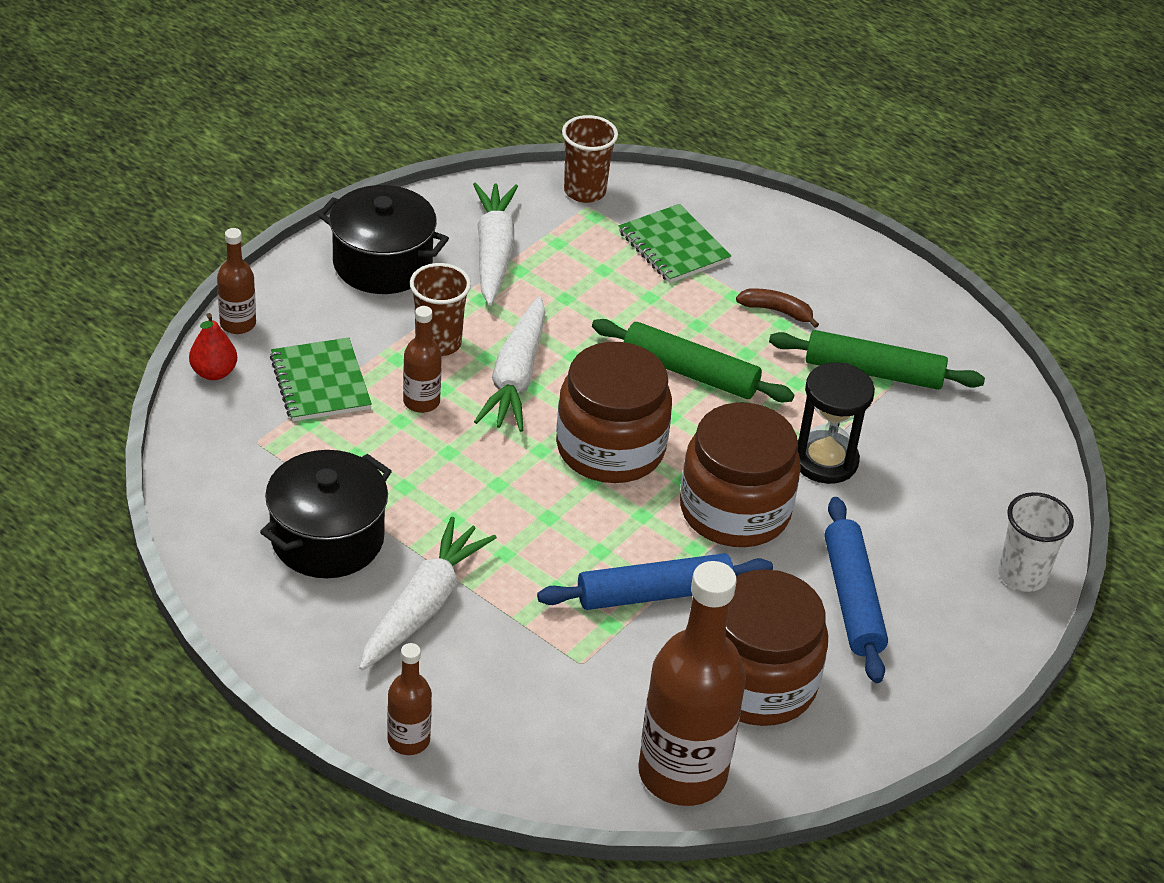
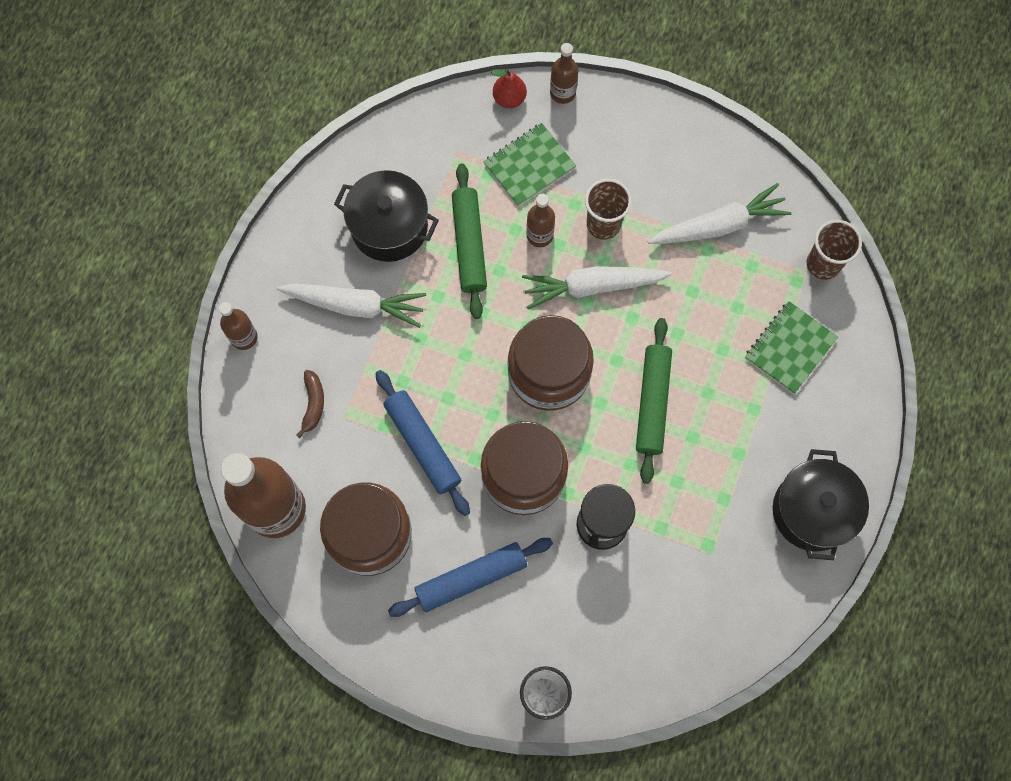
camera: 75 degrees right, 30 degrees up
(382, 263) = (669, 157): black pot -> black pot (812, 511)
(776, 311) = (751, 445): brown banana -> brown banana (313, 404)
(873, 372) = (715, 535): green rolling pin -> green rolling pin (469, 244)

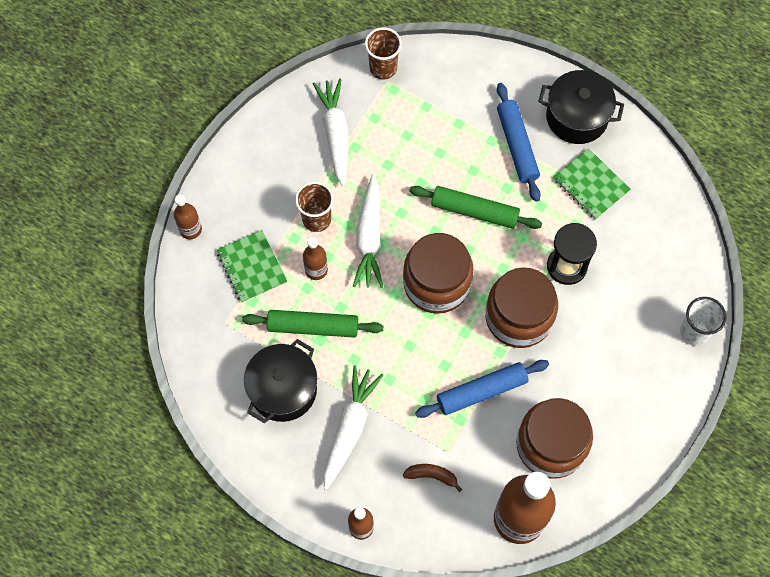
camera: 80 degrees left, 5 degrees down
(471, 578) = (597, 371): blue rolling pin -> blue rolling pin (517, 146)
(509, 98) = (185, 273): red pear -> none
(790, 348) = (447, 105): green notebook -> green notebook (591, 185)

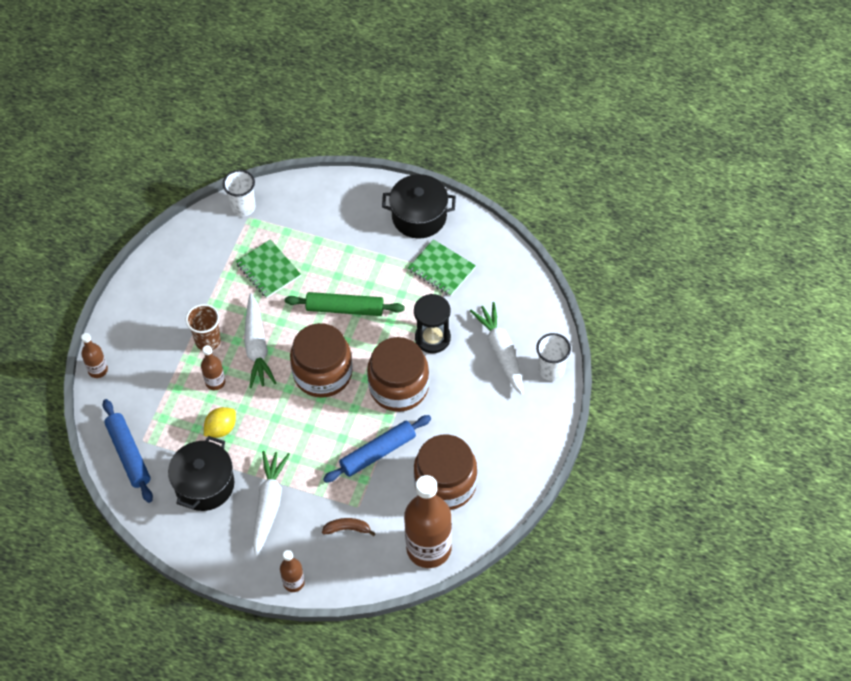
camera: 10 degrees left, 10 degrees down
(252, 267) = (158, 391): green notebook -> green notebook (268, 270)
(313, 327) = (221, 429): green rolling pin -> yellow lemon
(336, 134) = (212, 269): white carrot -> white carrot (501, 352)
(383, 68) = (243, 207): brown cup -> white cup
(517, 146) = (372, 249): blue rolling pin -> blue rolling pin (128, 454)

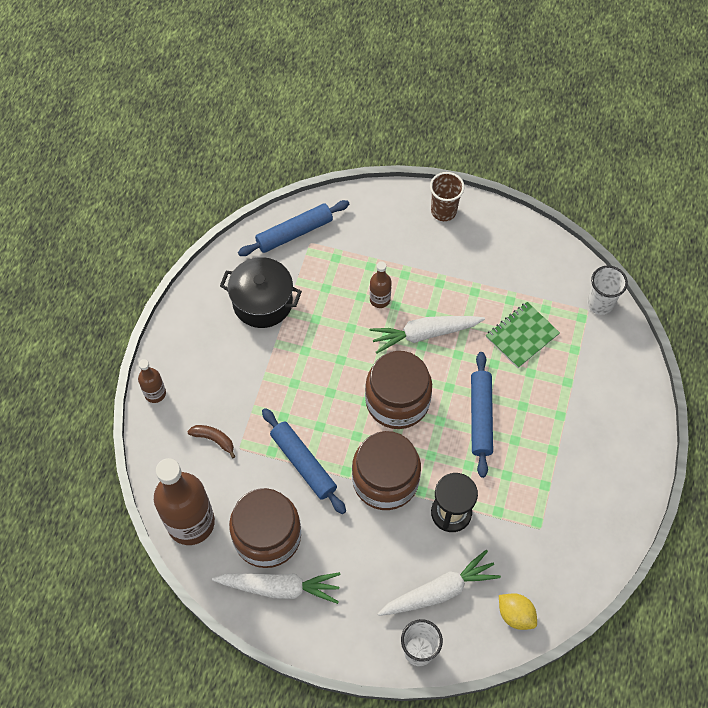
camera: 85 degrees right, 5 degrees up
(98, 370) = (387, 195): brown bottle -> none
(208, 341) = (428, 287): brown cup -> brown cup (443, 211)
(221, 429) = (326, 310): yellow lemon -> yellow lemon (515, 615)
(269, 504) = (241, 363): white carrot -> white carrot (280, 587)
(345, 309) = (480, 417): green rolling pin -> blue rolling pin
(347, 529) = (214, 439): brown banana -> brown banana turned 60 degrees counterclockwise
(419, 216) = (615, 488): black pot -> none
(441, 269) = (545, 518): green notebook -> none

